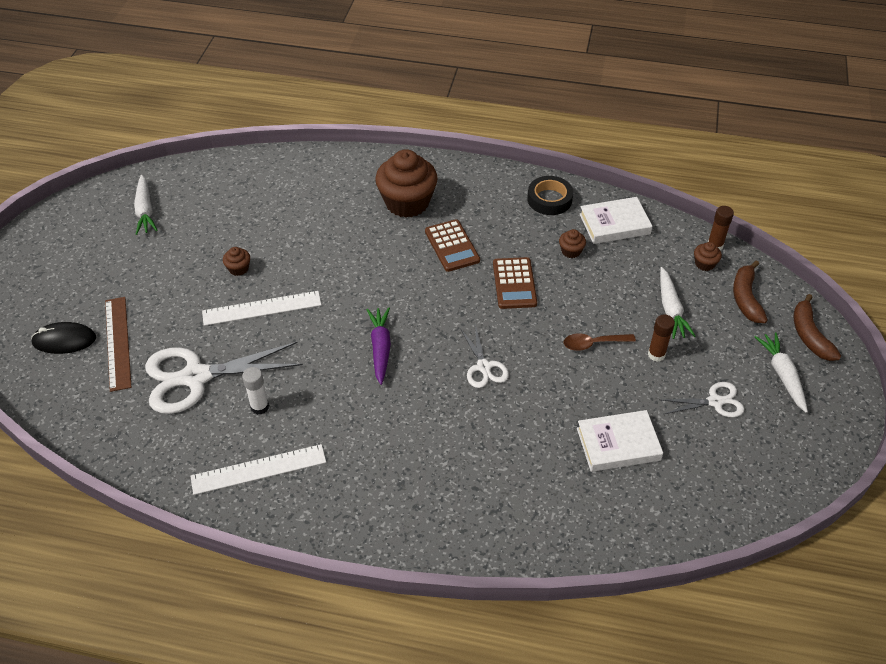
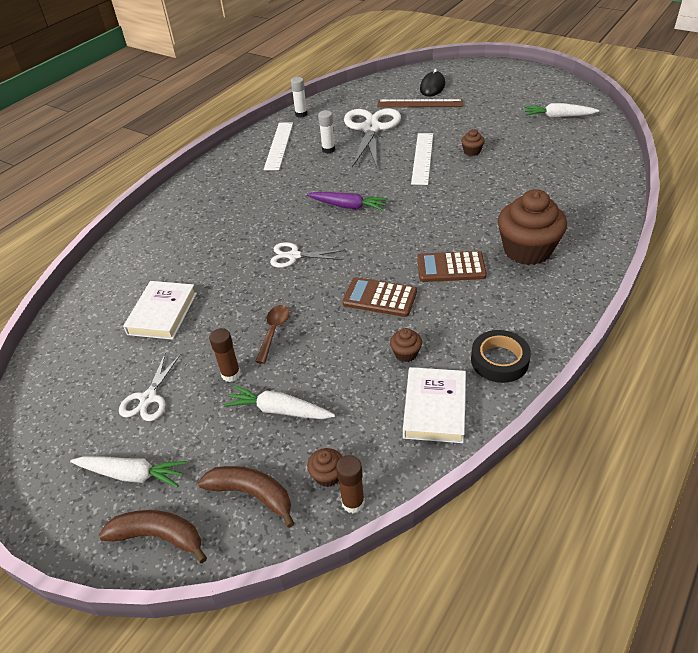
camera: 115 degrees right, 5 degrees down
(161, 475) = (301, 114): none -> white glue stick

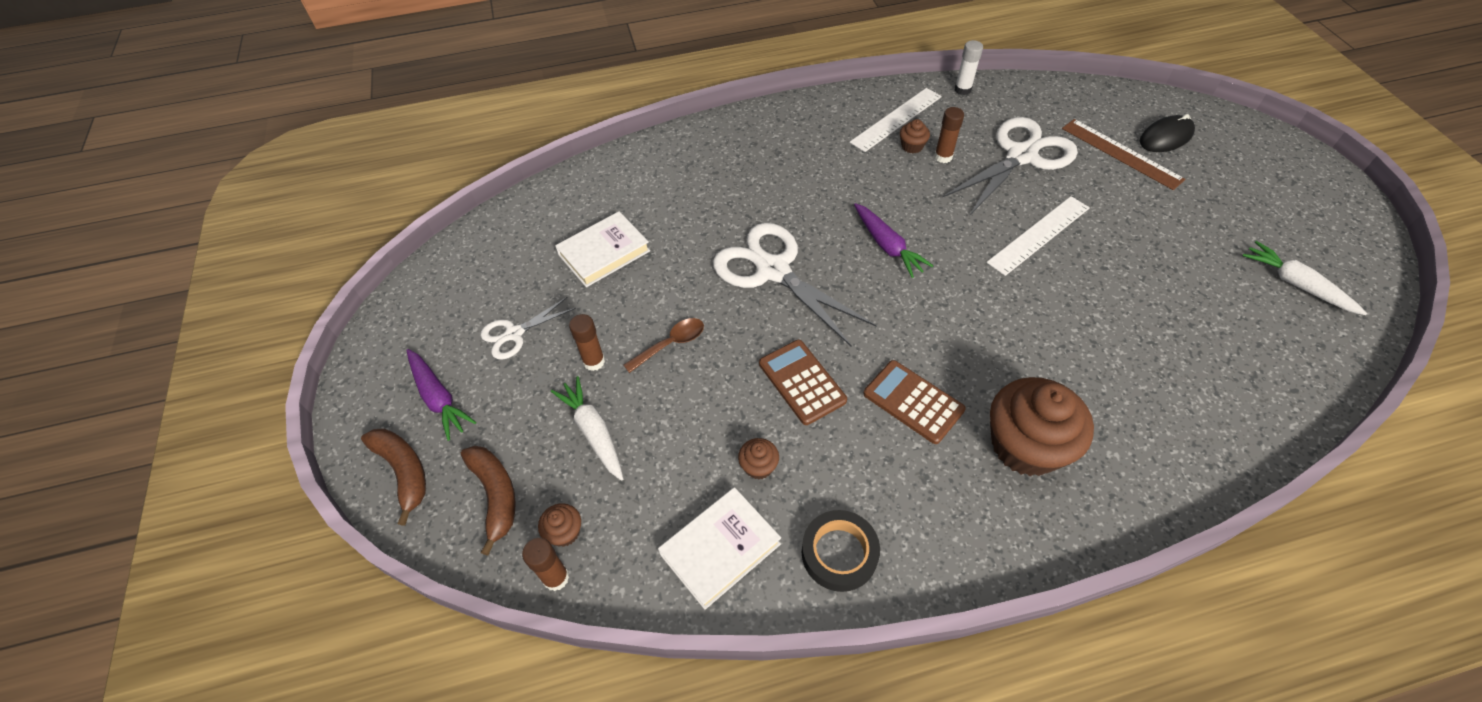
camera: 40 degrees right, 10 degrees up
(132, 474) = (438, 398): white carrot -> purple carrot
(294, 256) = (773, 270): white scissors -> white scissors, size x1.92
(328, 150) = (943, 157): white glue stick -> brown glue stick
(472, 151) = (1111, 264): brown cupcake -> brown cupcake (912, 146)

